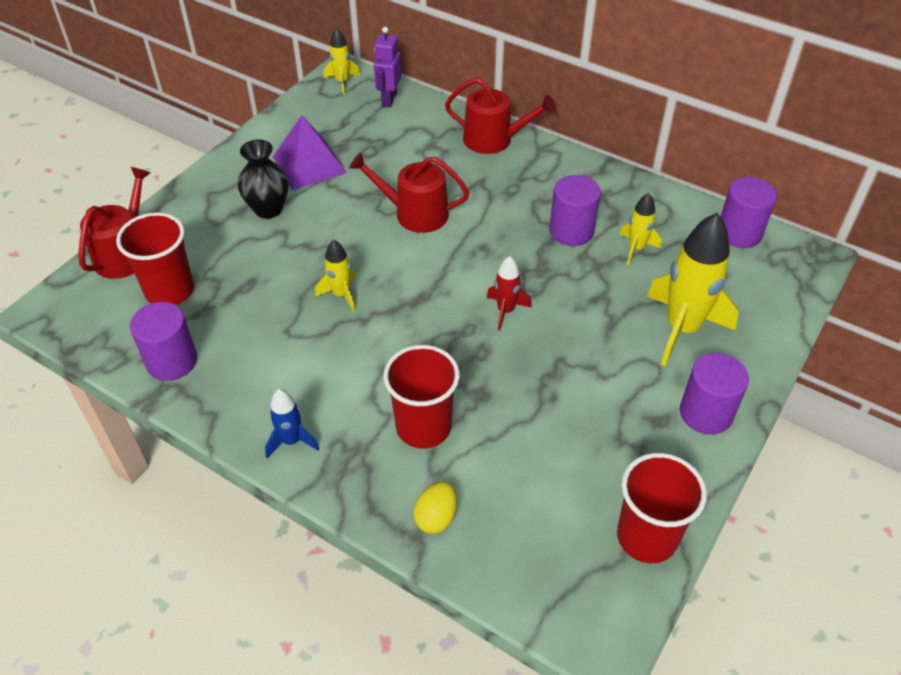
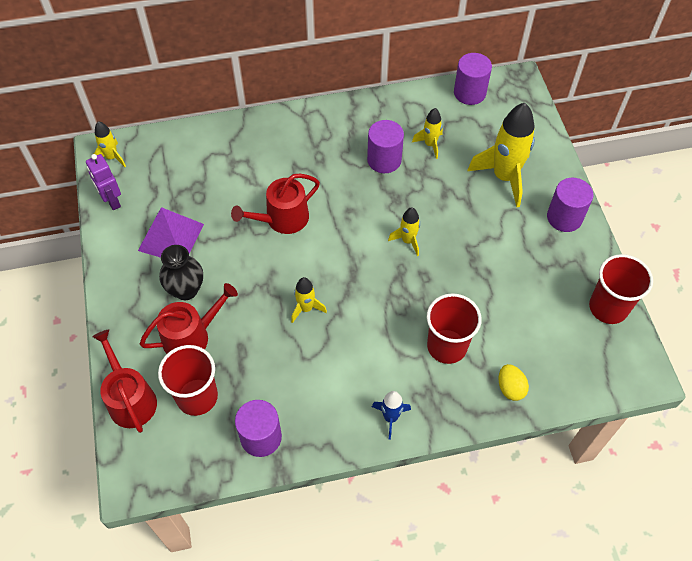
camera: 45 degrees left, 10 degrees up
(389, 99) = (162, 148): purple robot -> purple robot (112, 201)
(494, 140) = (267, 129): red watering can -> red watering can (191, 336)
(505, 311) = (408, 241): red rocket -> yellow rocket

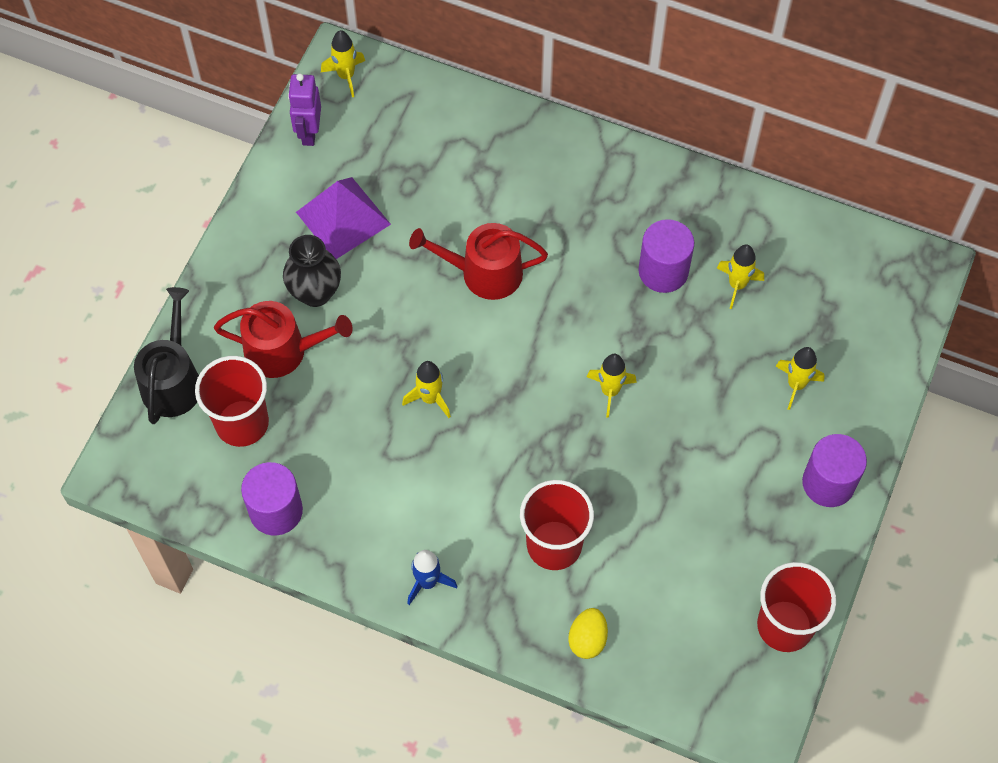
camera: 35 degrees right, 5 degrees up
(130, 399) = (173, 380): red watering can -> black watering can
(469, 93) = (847, 245): purple cylinder -> none
(504, 177) = (796, 385): yellow rocket -> yellow rocket, size x0.51

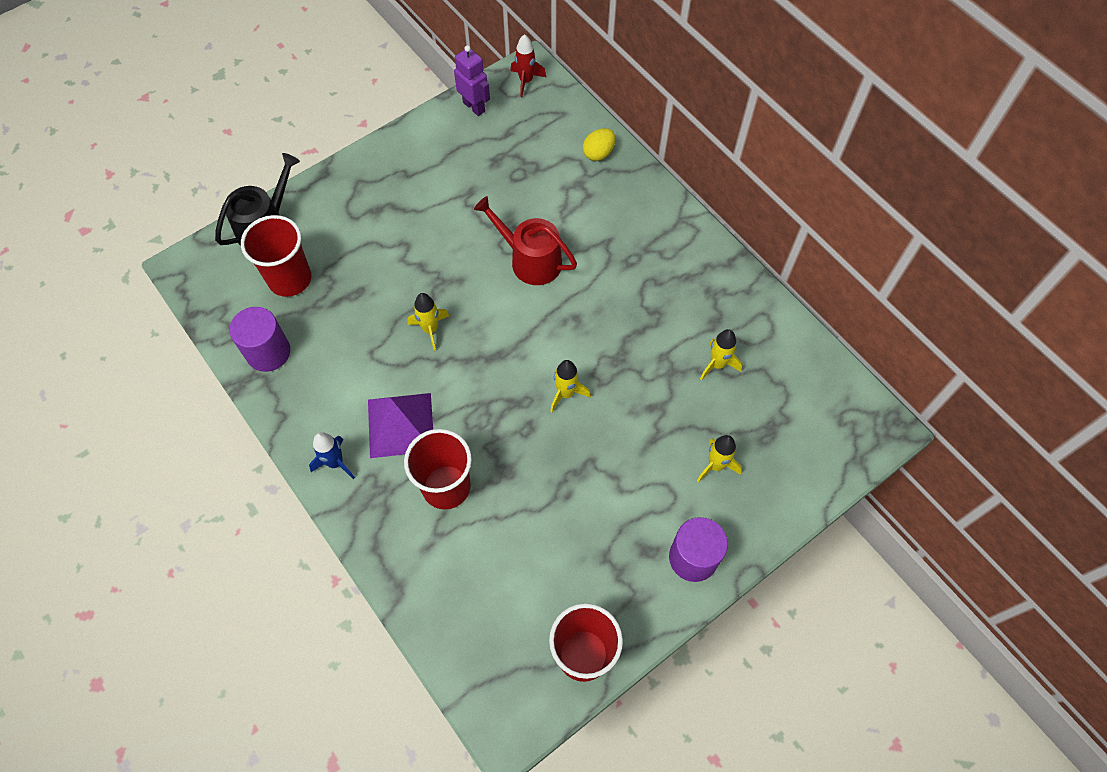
camera: 30 degrees right, 0 degrees up
(283, 351) = (352, 244): red watering can -> none
(309, 133) = (474, 107): purple robot -> purple robot turned 105 degrees clockwise
(315, 292) = (402, 215): black vase -> none
(343, 218) = (457, 174): purple pyramid -> purple pyramid (401, 425)
(346, 76) = (526, 81): yellow rocket -> red rocket
(587, 639) = (421, 574): yellow egg -> yellow egg (598, 153)
(663, 271) = (666, 325): purple cylinder -> none

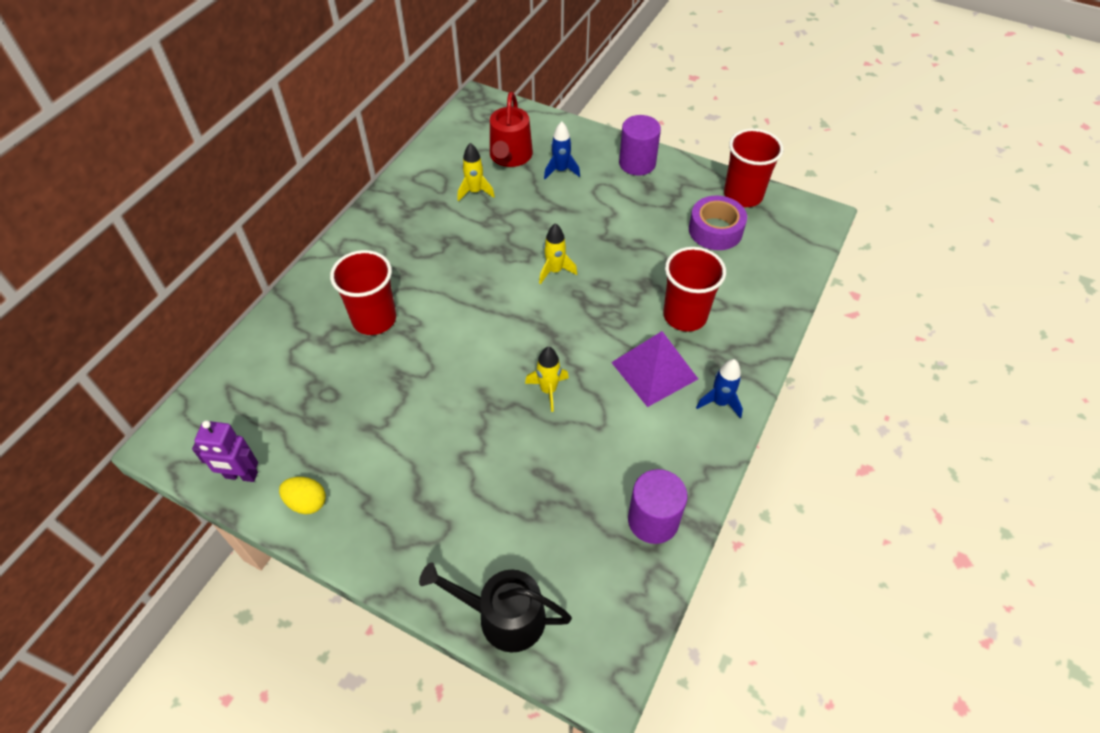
camera: 115 degrees left, 10 degrees down
(290, 279) = (559, 548): red cup -> red cup (374, 319)
(474, 107) = (241, 475): purple robot -> purple robot turned 105 degrees counterclockwise
(526, 81) = (186, 439): red rocket -> none
(530, 260) = (432, 344): red watering can -> red watering can (510, 156)
(543, 586) = (715, 230): none -> purple tape
(598, 153) = (276, 337): yellow egg -> yellow egg (307, 502)
(715, 465) = (561, 170): yellow rocket -> blue rocket

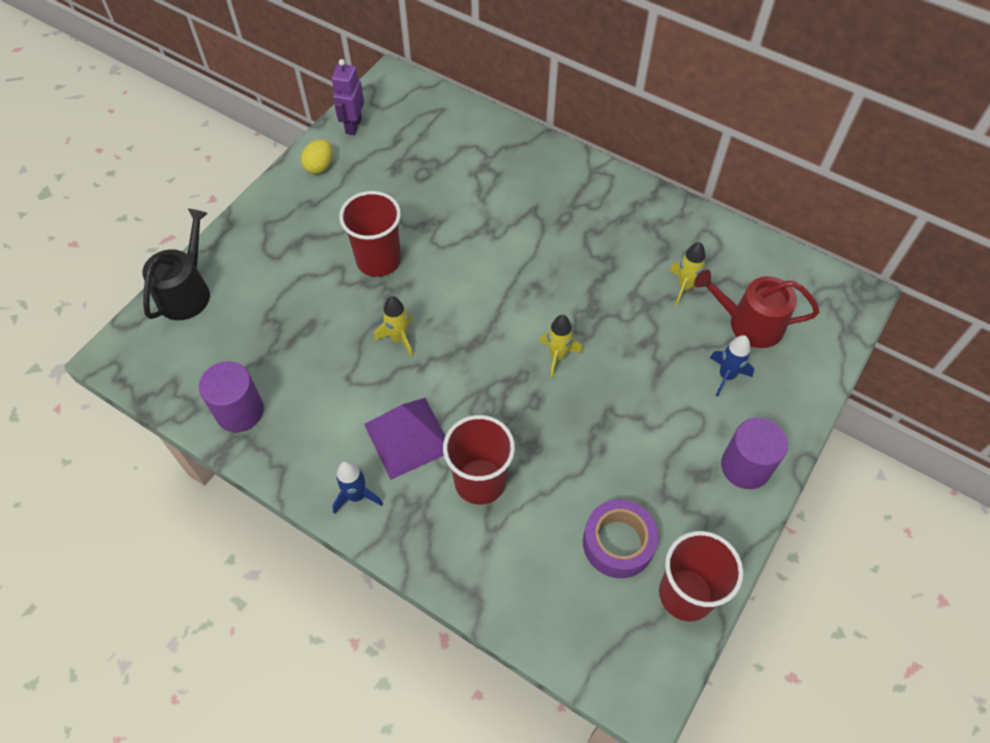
camera: 95 degrees right, 5 degrees up
(374, 319) = (504, 202): red cup -> red cup (378, 260)

